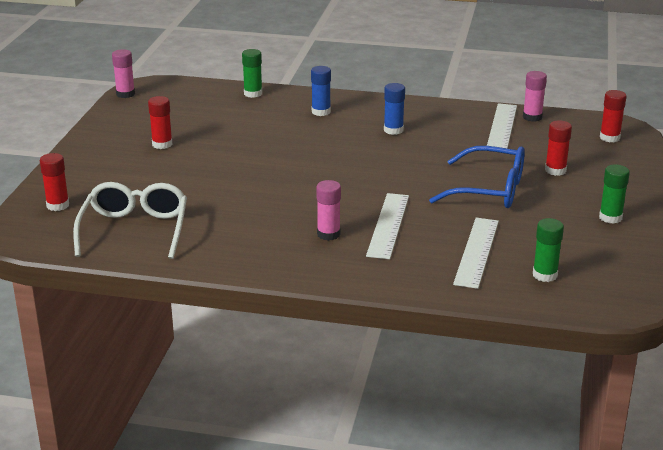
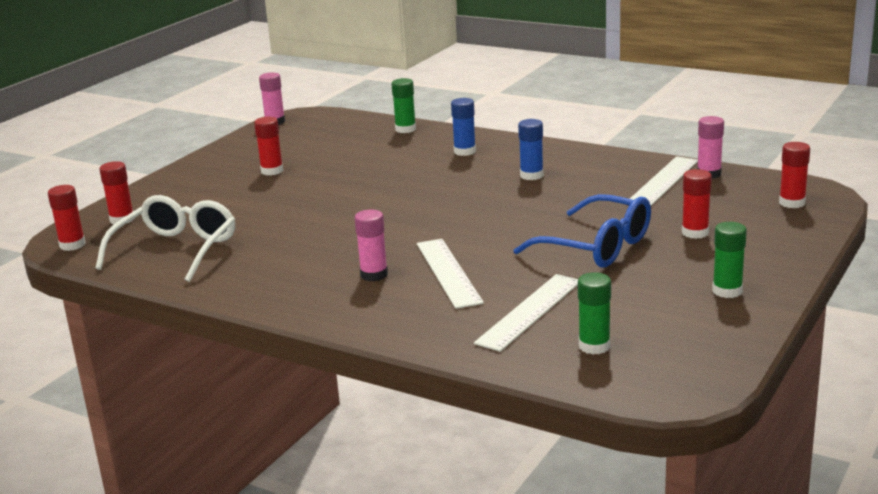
camera: 20 degrees right, 5 degrees down
(30, 235) = (72, 245): none -> red glue stick
(388, 225) = (448, 272): white ruler -> white ruler turned 45 degrees counterclockwise

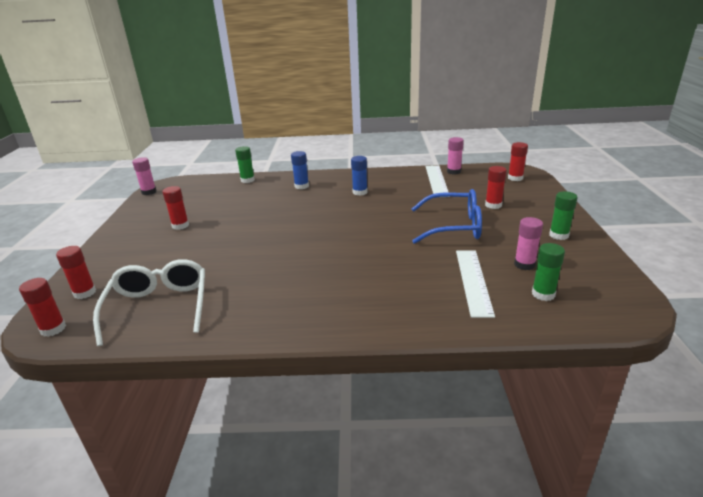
camera: 30 degrees left, 5 degrees up
(374, 275) = (339, 284): pink glue stick -> pink glue stick (524, 264)
(448, 272) = (387, 268): white ruler -> none

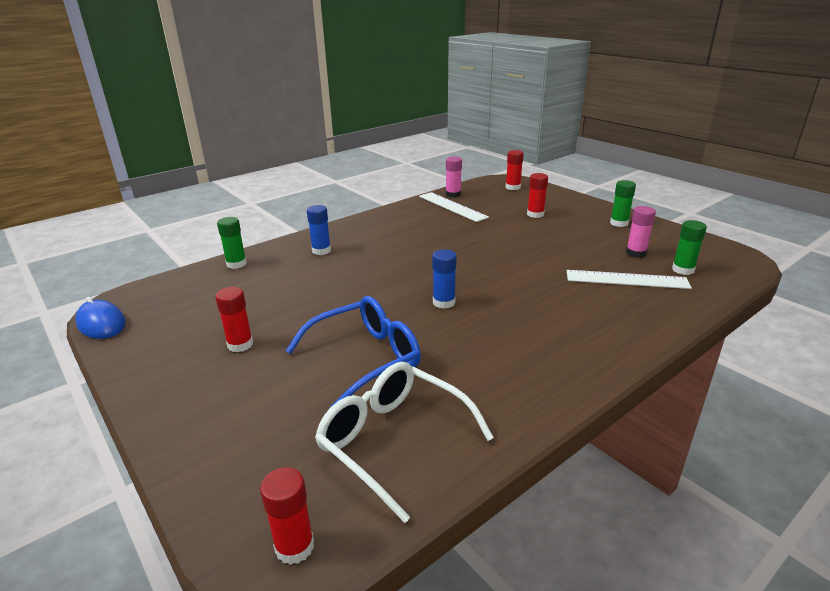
camera: 40 degrees left, 0 degrees up
(85, 293) = (253, 481): red glue stick -> none
(149, 192) = (101, 323): pink glue stick -> blue mouse
(360, 192) = (398, 238): blue glue stick -> blue glue stick (444, 302)
(453, 226) = (536, 242): blue glasses -> blue glasses (364, 358)
(473, 281) = (626, 279): white ruler -> white ruler turned 45 degrees counterclockwise

